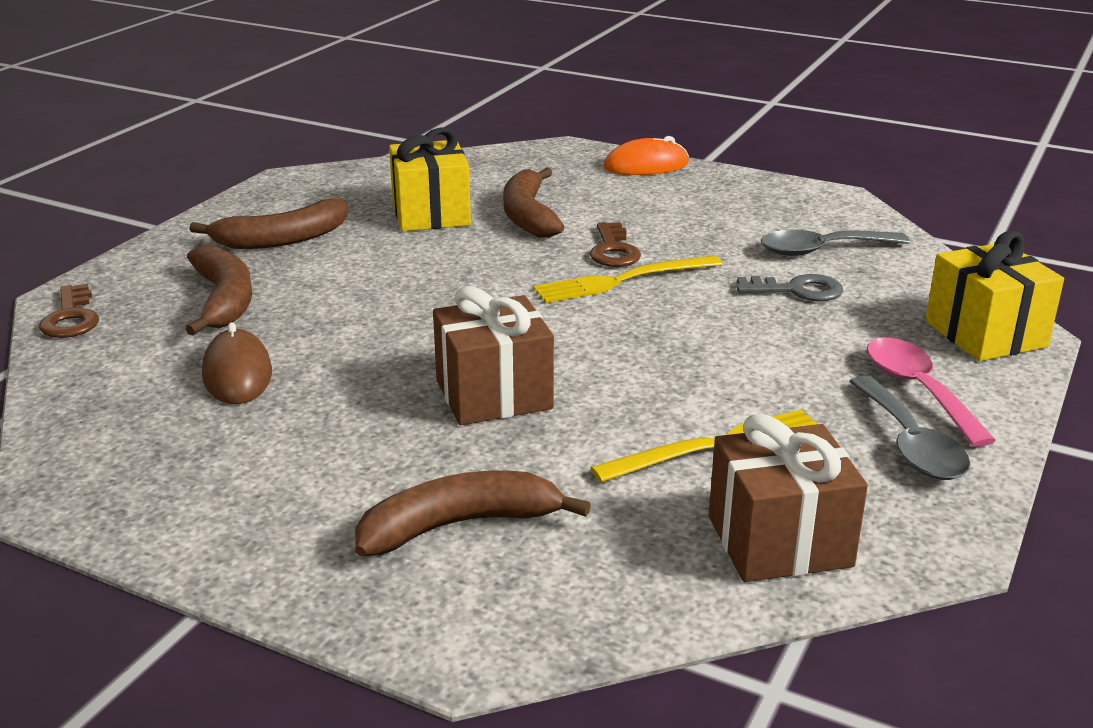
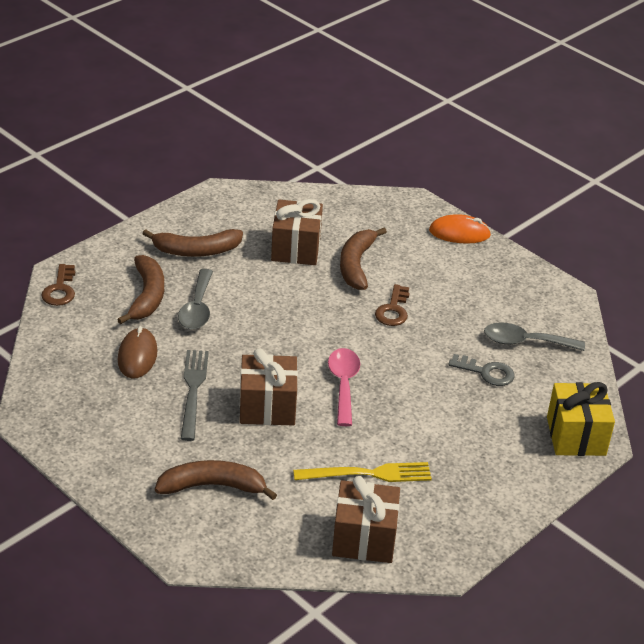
camera: 15 degrees right, 10 degrees up
(356, 399) = (193, 391): none -> grey fork
(431, 214) = (296, 249): yellow gift -> brown gift
(622, 280) = (385, 337): yellow fork -> none
(910, 444) = (473, 500): grey spoon -> grey spoon (197, 308)
(918, 390) = (504, 465): pink spoon -> pink spoon (343, 384)

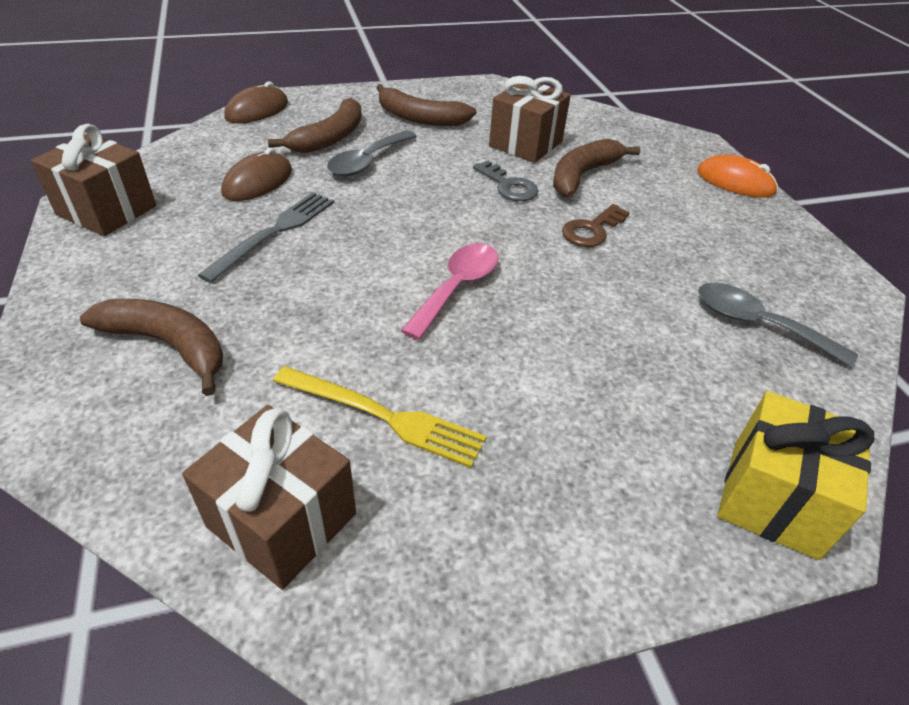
camera: 30 degrees right, 5 degrees up
(60, 290) = (257, 110): brown key -> brown mouse
(267, 407) = (338, 279): brown gift -> brown gift (107, 210)
(486, 372) = (672, 343): grey key -> grey key (508, 186)

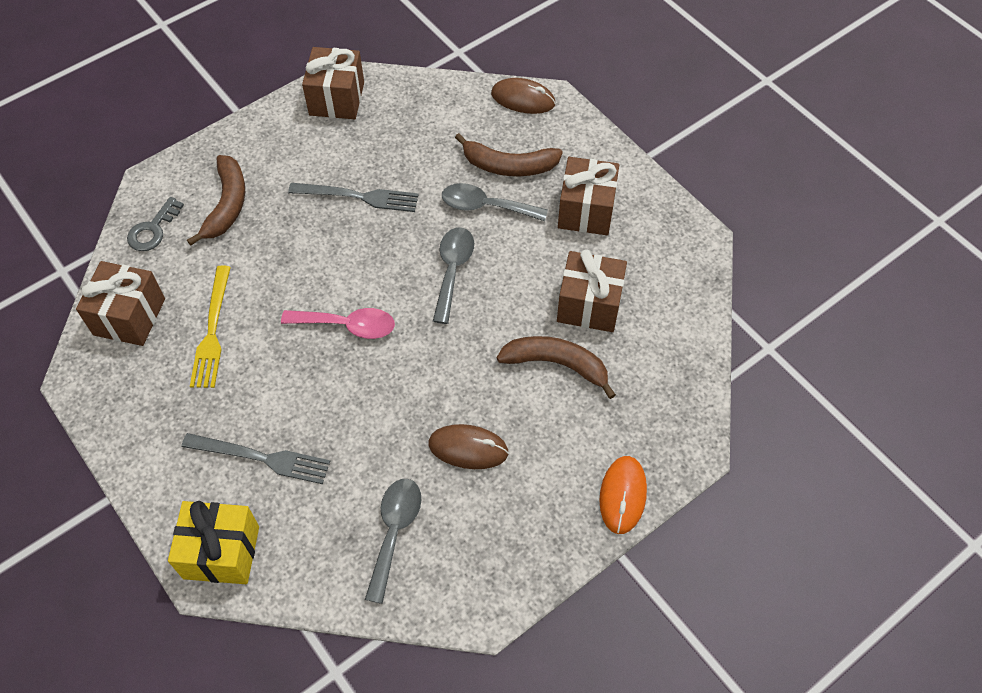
camera: 70 degrees right, 15 degrees up
(258, 182) = (416, 155): brown mouse -> brown mouse (468, 448)
(420, 118) = (586, 210): brown banana -> brown gift
(432, 200) = (452, 270): none -> grey spoon
(508, 186) = (504, 314): grey key -> grey key (153, 230)
(592, 230) = (468, 392): brown key -> none
(625, 415) = (261, 458): none -> grey fork

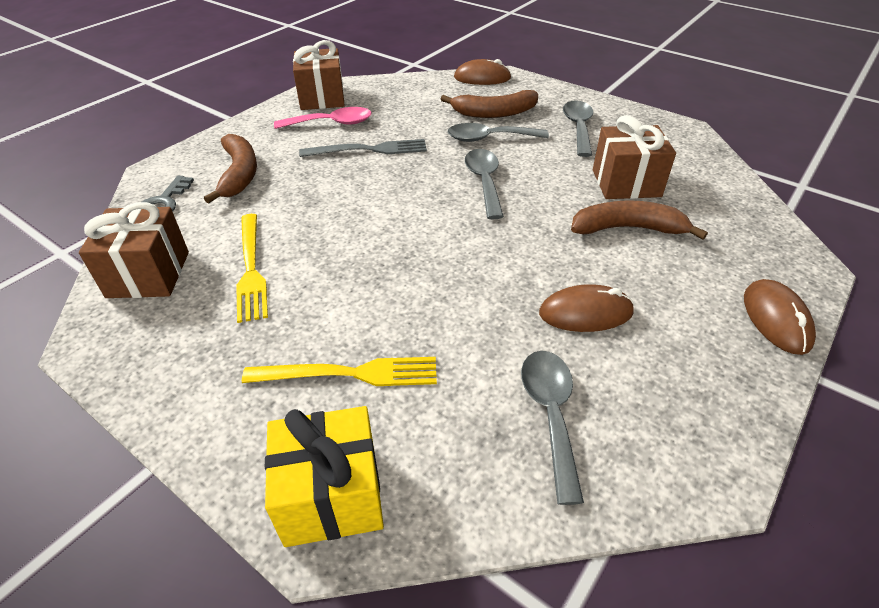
camera: 15 degrees left, 15 degrees down
(261, 458) = (348, 374): grey fork -> yellow fork
(347, 325) = (400, 238): pink spoon -> pink spoon (331, 123)
(586, 210) = (578, 128): brown gift -> grey spoon
(623, 495) = (776, 319): orange mouse -> brown mouse

